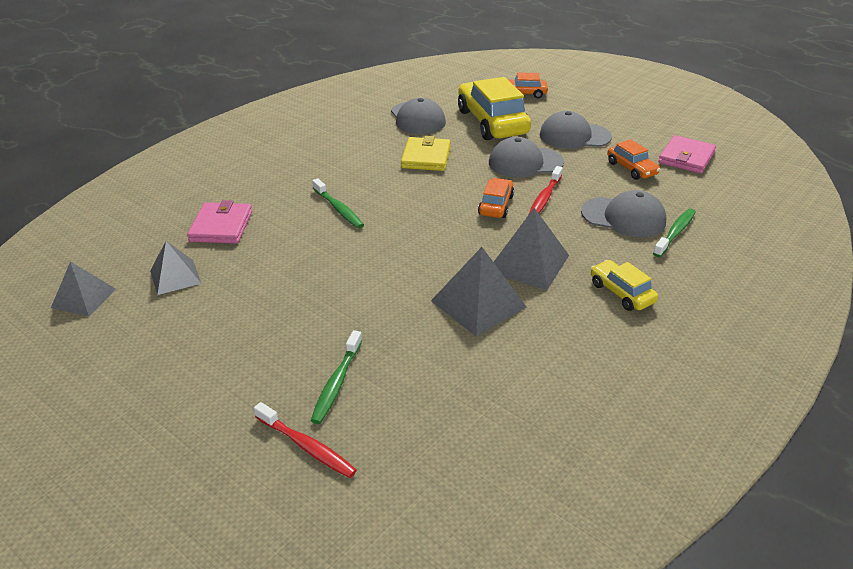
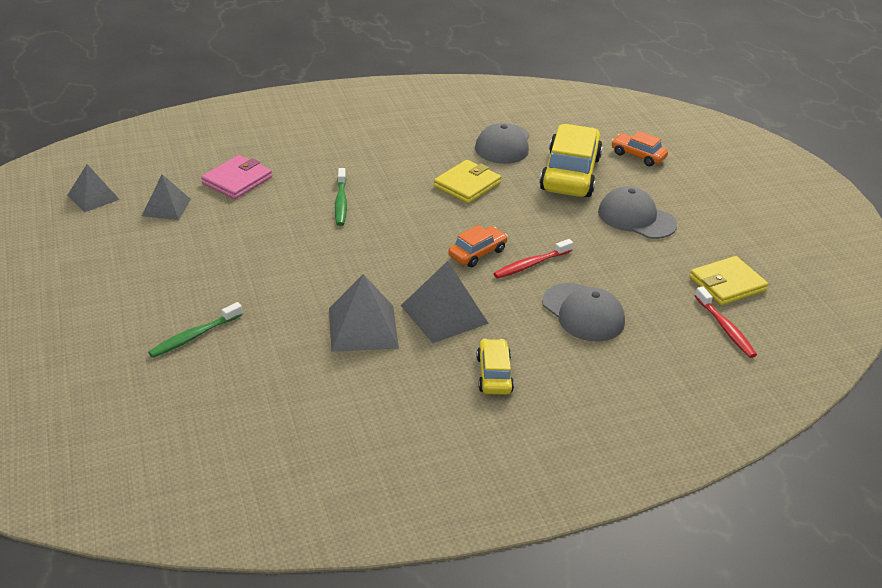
camera: 30 degrees right, 0 degrees up
(307, 446) = (130, 368): red toothbrush -> red toothbrush (725, 328)
(525, 163) = (553, 225): grey cap -> none
(631, 168) = (653, 272): orange car -> none
(675, 233) = (615, 348): green toothbrush -> none
(686, 158) = (727, 284): pink wallet -> yellow wallet

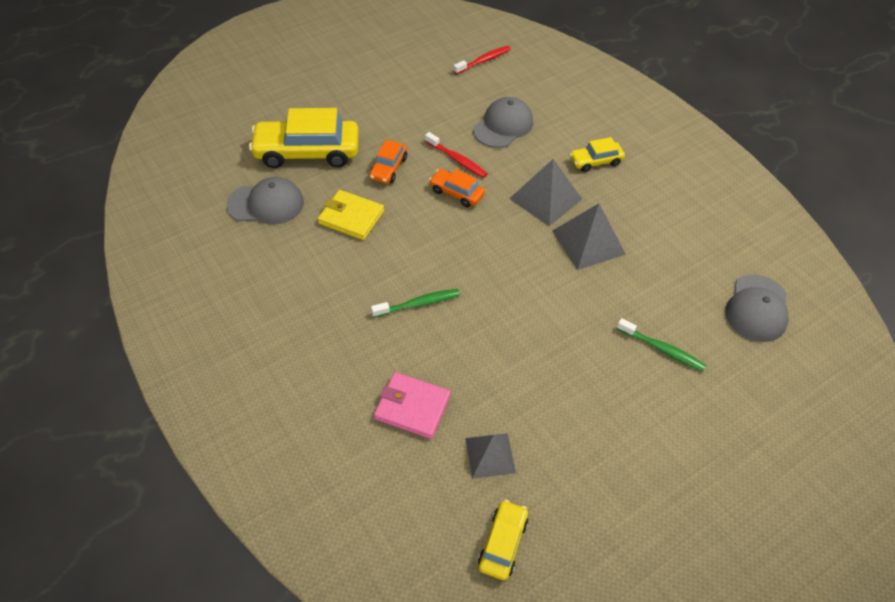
camera: 105 degrees left, 15 degrees up
(93, 197) = (502, 543): grey pyramid -> yellow car
(636, 218) = (364, 108): grey cap -> grey cap (757, 308)
(638, 156) = (261, 114): orange car -> orange car (388, 168)
(727, 284) = (432, 61): yellow wallet -> none

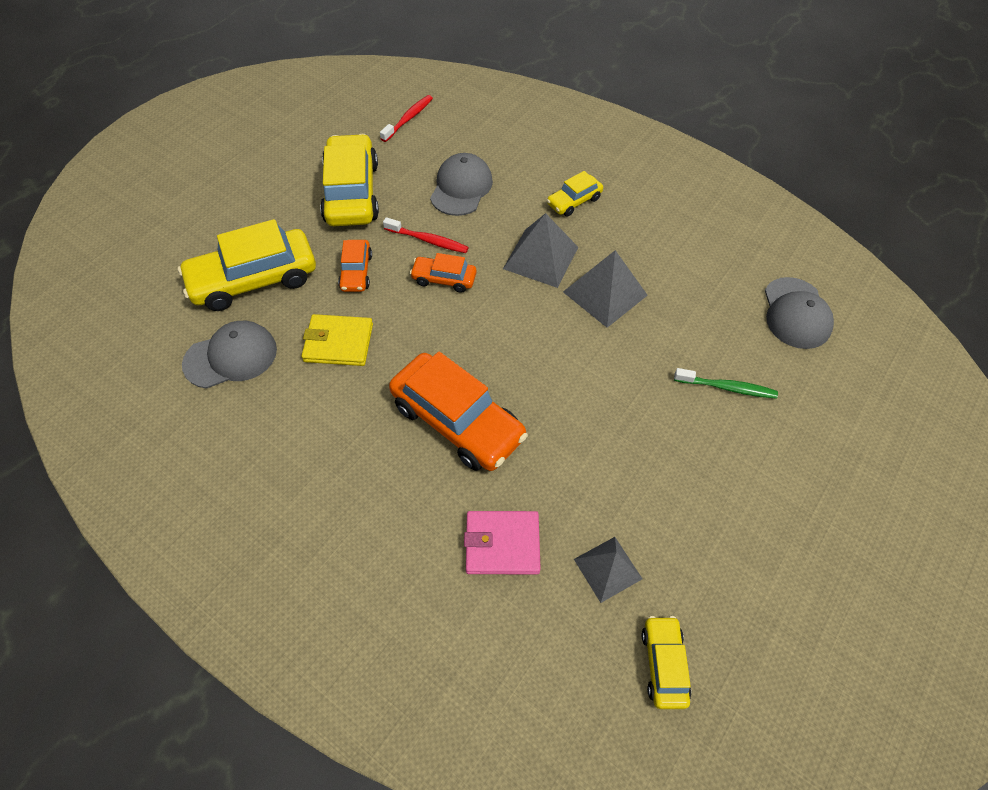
camera: 20 degrees left, 5 degrees up
(411, 107) = (351, 193): none -> yellow car
(418, 304) = (457, 421): green toothbrush -> orange car

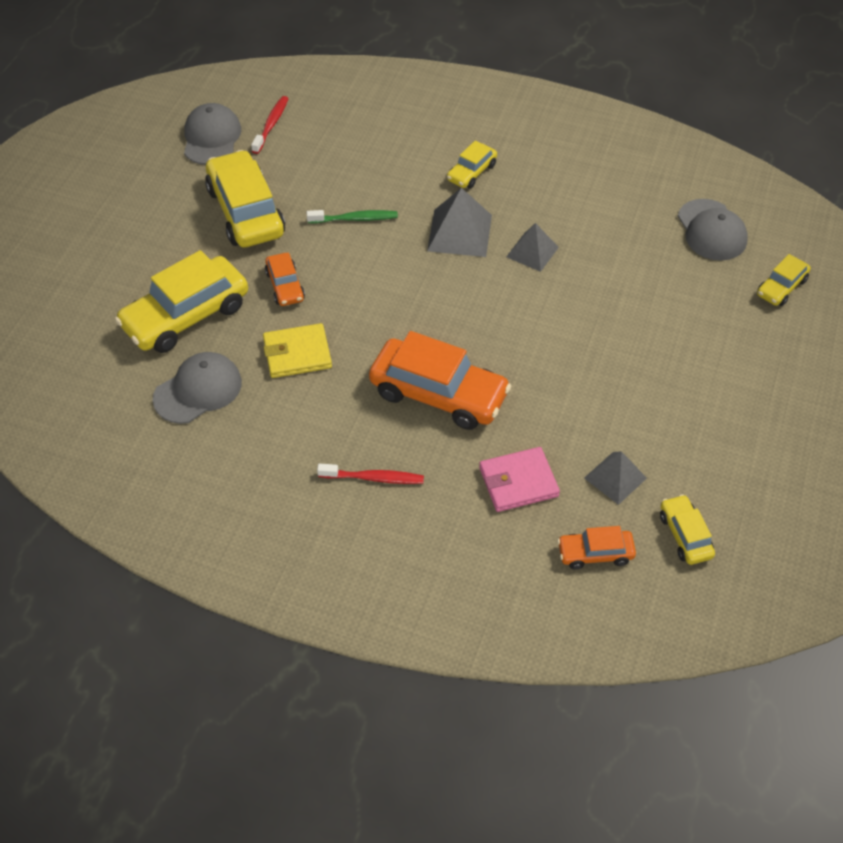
camera: 15 degrees left, 5 degrees down
(428, 240) = (343, 241): red toothbrush -> red toothbrush (374, 478)
(444, 279) = (374, 273): orange car -> orange car (595, 553)
(461, 188) = (355, 183): grey cap -> grey cap (211, 138)
(605, 293) = (532, 252): grey pyramid -> grey pyramid, size x0.66
(727, 388) = (670, 309): green toothbrush -> green toothbrush (355, 219)
(855, 393) = (781, 287): none -> yellow car

